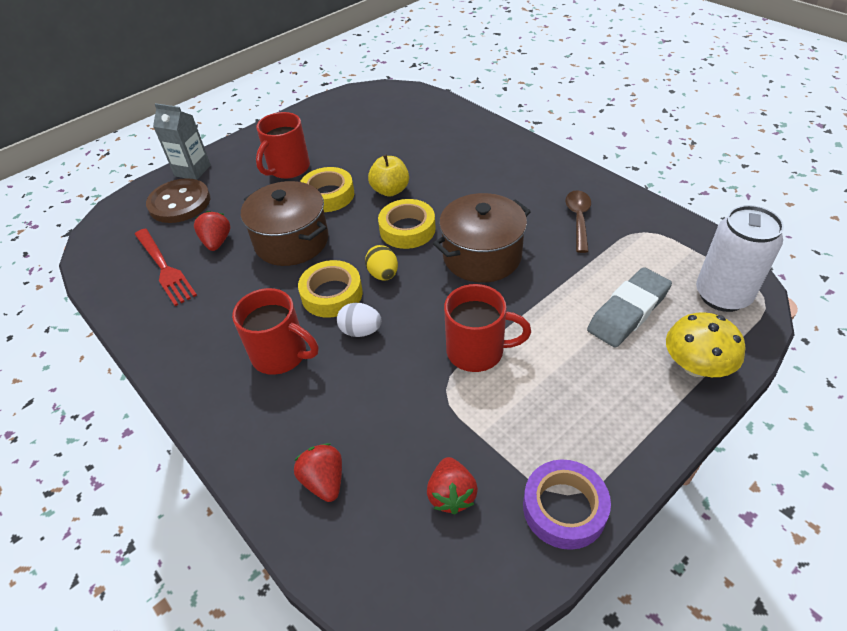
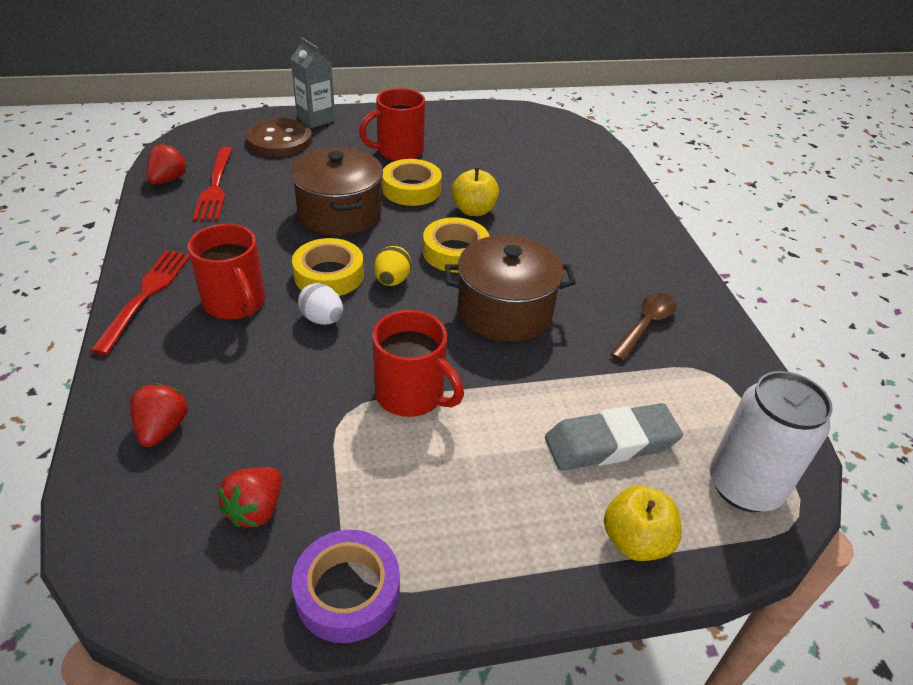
camera: 25 degrees right, 5 degrees down
(200, 388) = (146, 295): none -> red fork
(217, 242) = (277, 185): red strawberry -> red strawberry (168, 180)
(695, 366) = (635, 541): yellow mushroom -> yellow apple

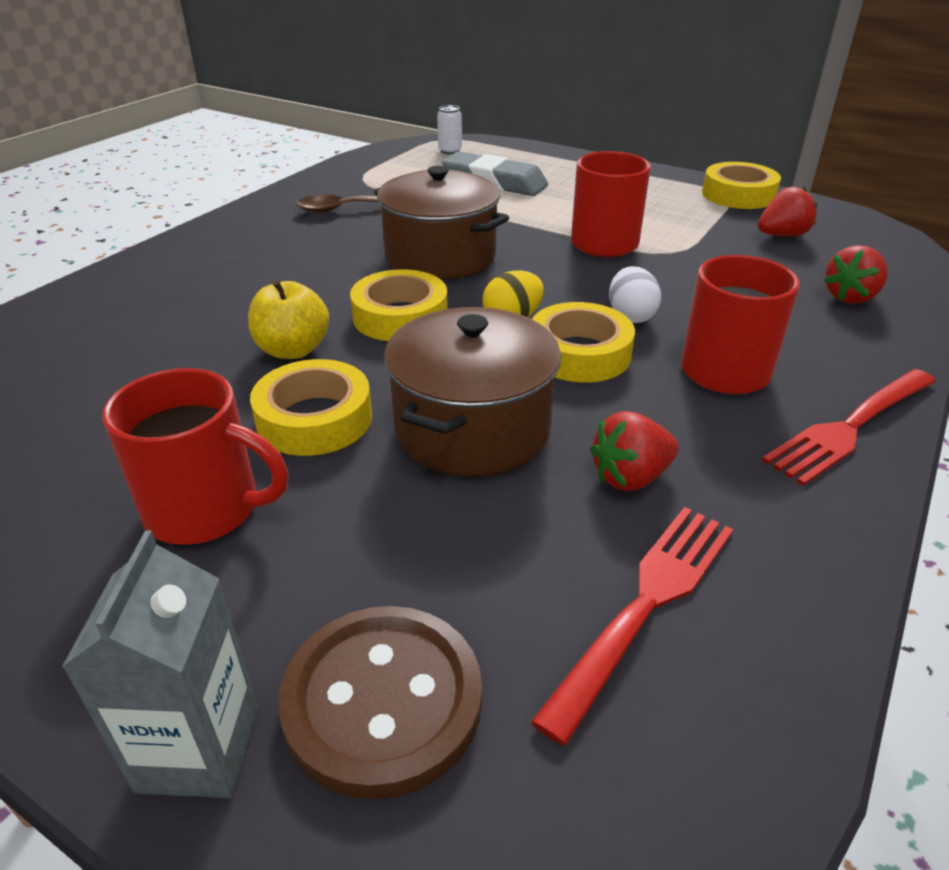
camera: 135 degrees left, 5 degrees down
(168, 180) = (749, 691): red strawberry -> red strawberry (630, 477)
(347, 591) = (738, 195): purple tape -> yellow tape
(635, 541) = (546, 159): yellow apple -> none
(744, 486) = (450, 151): white can -> white can, size x0.44

